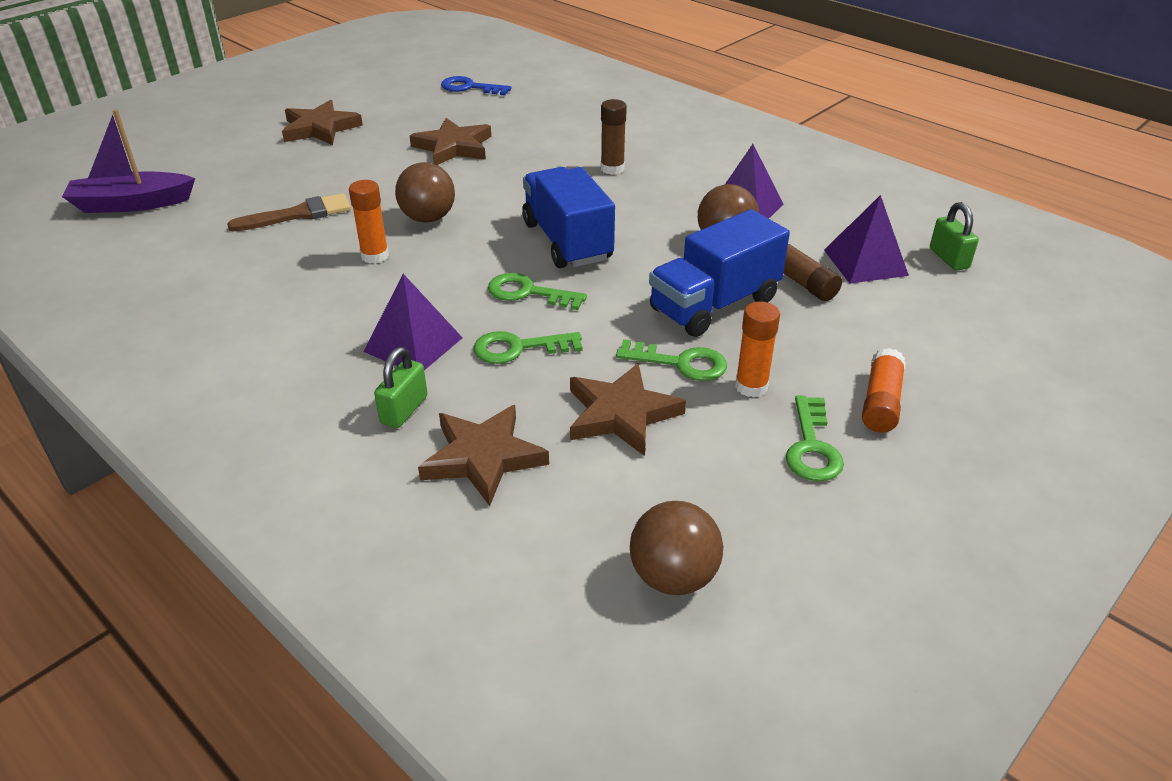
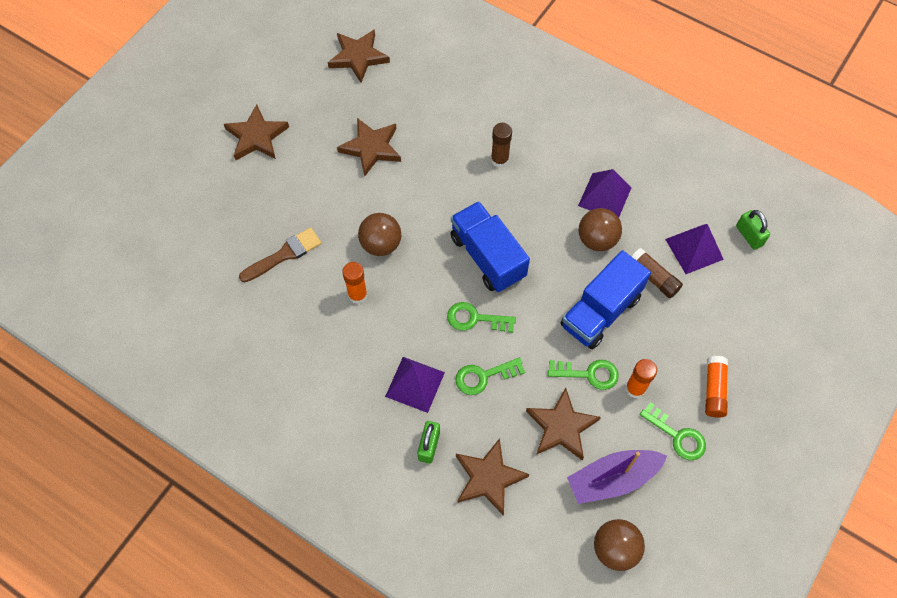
camera: 10 degrees left, 25 degrees up
(132, 204) = (154, 261): purple boat -> purple boat (612, 479)
(470, 87) = (358, 57): blue key -> brown star
(812, 447) = (677, 436): green key -> green key turned 45 degrees counterclockwise

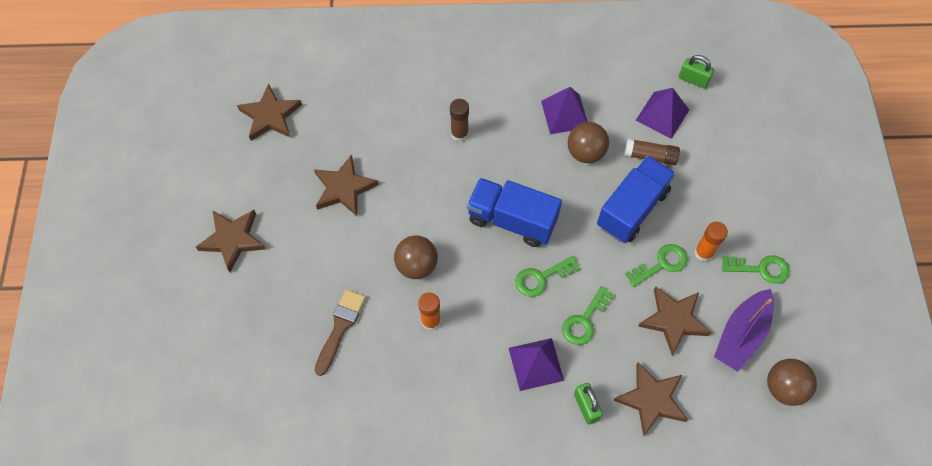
camera: 35 degrees left, 0 degrees up
(600, 311) = (632, 209): blue truck -> blue truck turned 150 degrees counterclockwise
(714, 390) = (759, 216): orange glue stick -> none

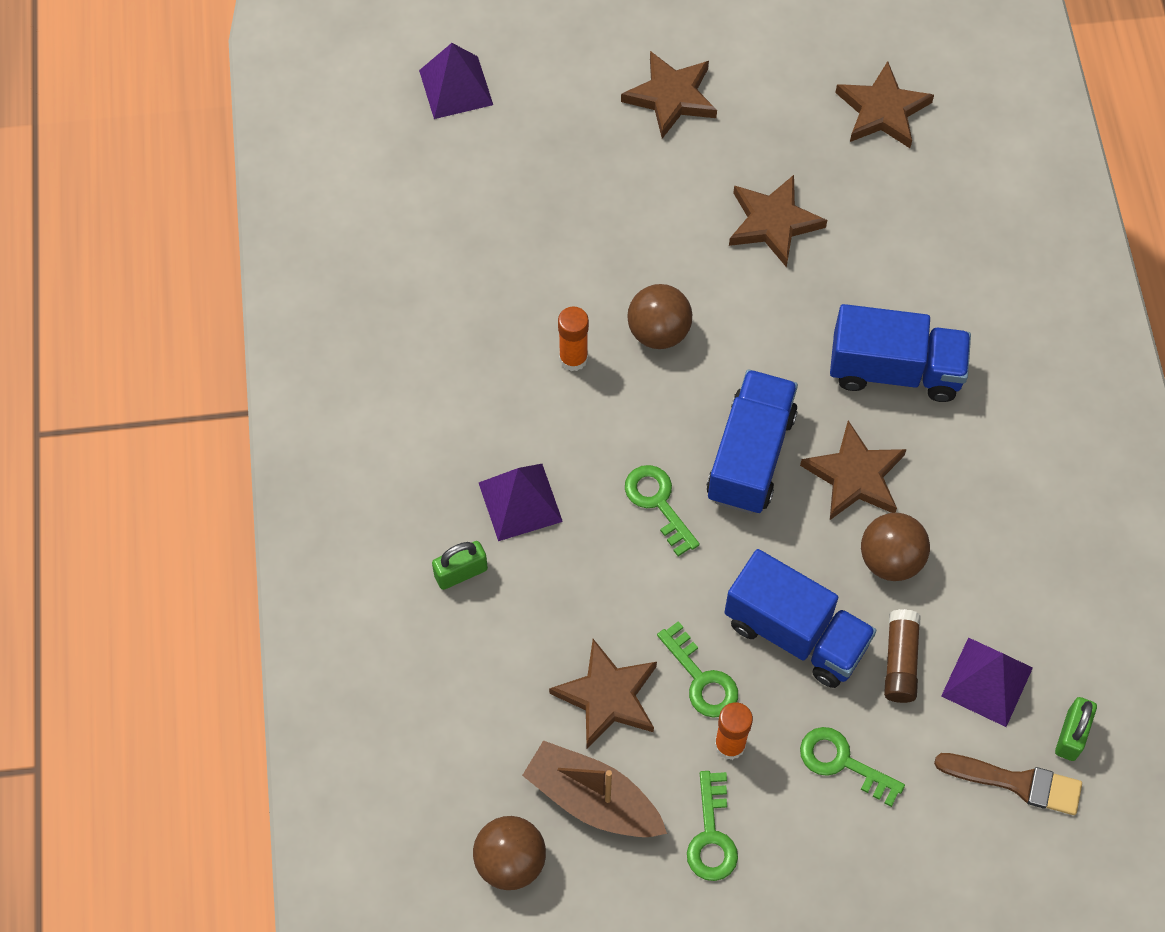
camera: 85 degrees right, 0 degrees up
(340, 327) = (553, 246): brown brush -> brown brush (1016, 782)
(459, 134) = (895, 370): brown glue stick -> blue truck
(565, 114) = (961, 525): purple pyramid -> purple pyramid (456, 87)
(585, 320) = (594, 567): green key -> green key (842, 763)
(651, 399) = (477, 663): brown star -> brown star (855, 476)
(741, 335) = (592, 799): purple boat -> brown boat

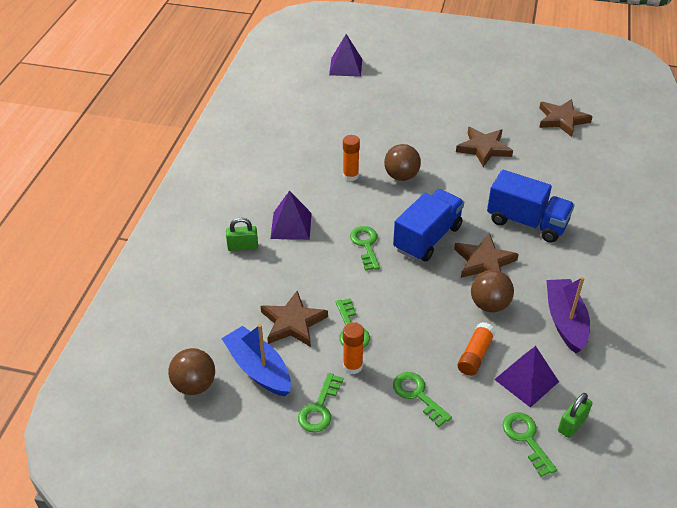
camera: 20 degrees right, 20 degrees down
(592, 799) = (258, 369): brown boat -> blue boat
(671, 97) = (451, 92): brown star -> none
(795, 633) = (417, 324): blue truck -> none
(900, 661) = (475, 355): brown glue stick -> orange glue stick
(1010, 553) = (565, 321): none -> purple boat
(1016, 782) = (526, 439): brown brush -> green key

